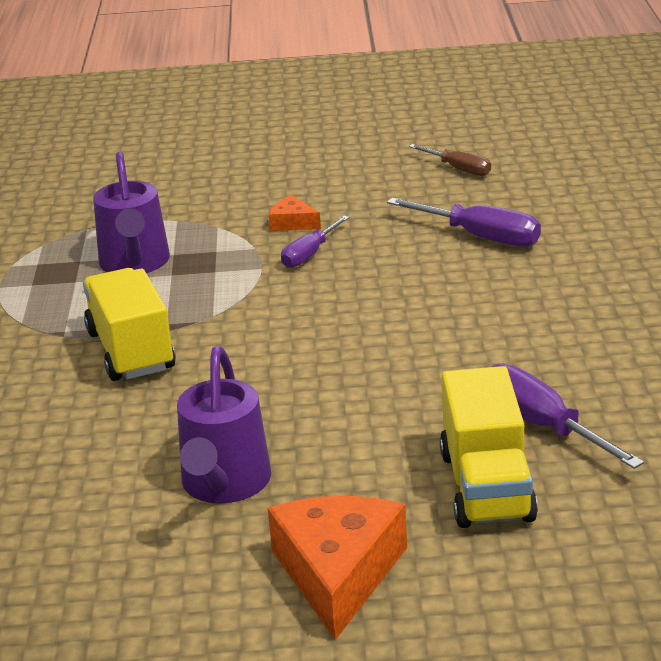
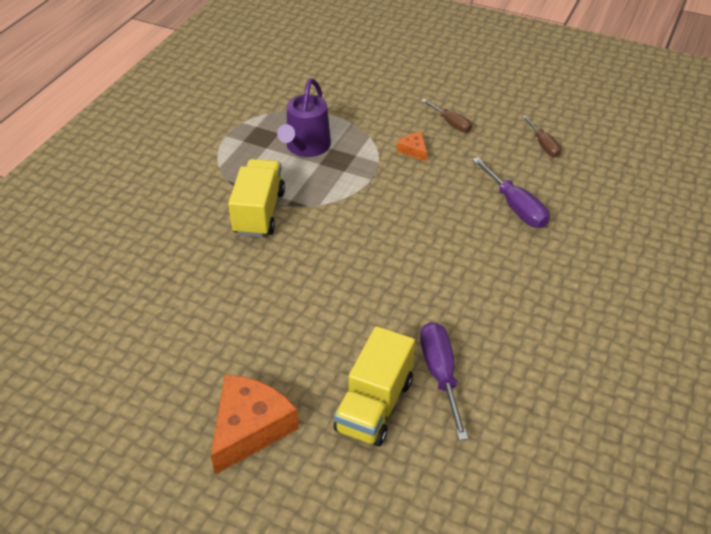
camera: 25 degrees right, 15 degrees up
(224, 484) = (238, 334): purple watering can -> none
(310, 254) = (405, 179): purple screwdriver -> none
(317, 182) = (451, 123): none -> brown screwdriver

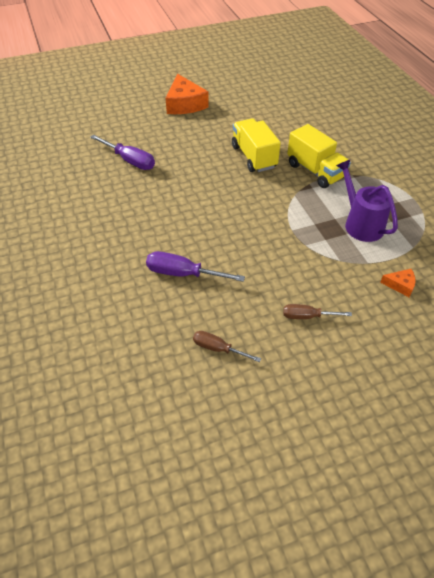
camera: 135 degrees right, 5 degrees up
(374, 405) = (146, 135): yellow truck -> yellow truck (254, 157)
(413, 150) = (298, 270): orange cheese -> orange cheese (400, 285)

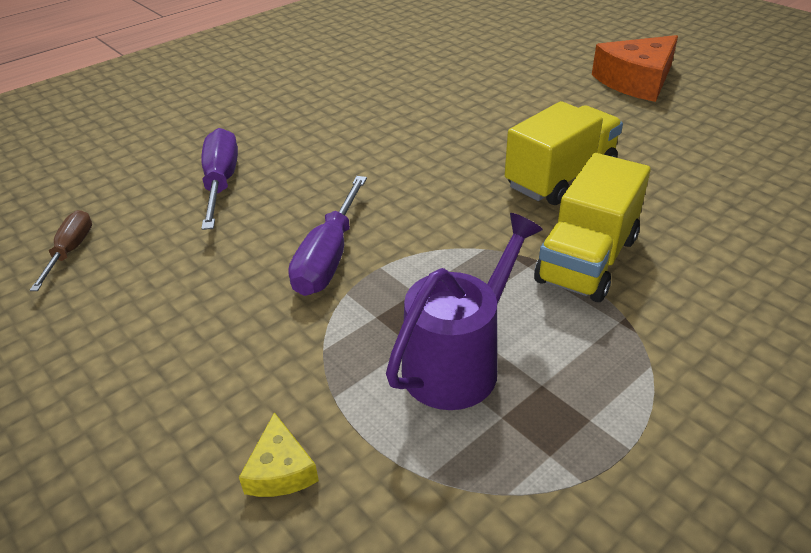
camera: 70 degrees right, 10 degrees down
(129, 160) = (446, 79): purple screwdriver -> purple screwdriver (329, 256)
(307, 316) = (154, 335): brown screwdriver -> none
(400, 285) = (280, 470): orange cheese -> yellow cheese

